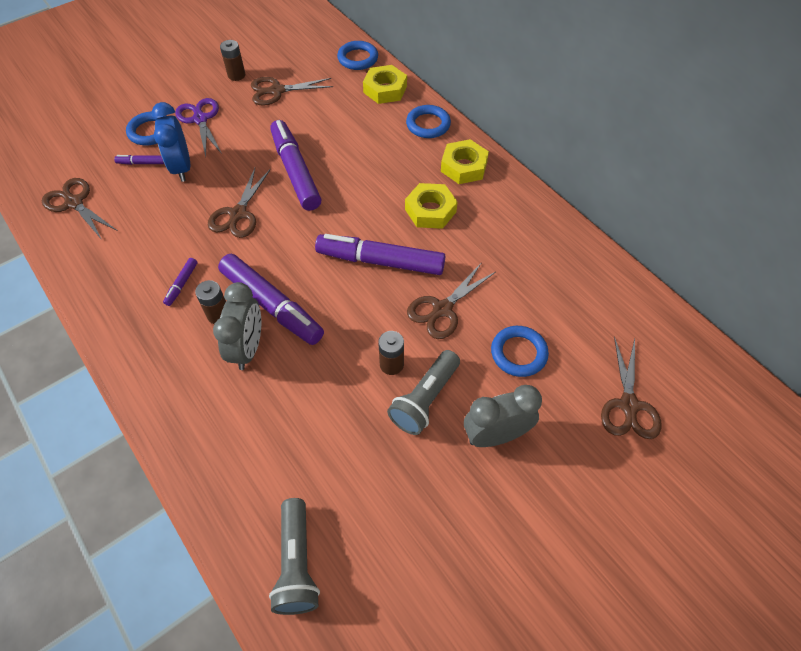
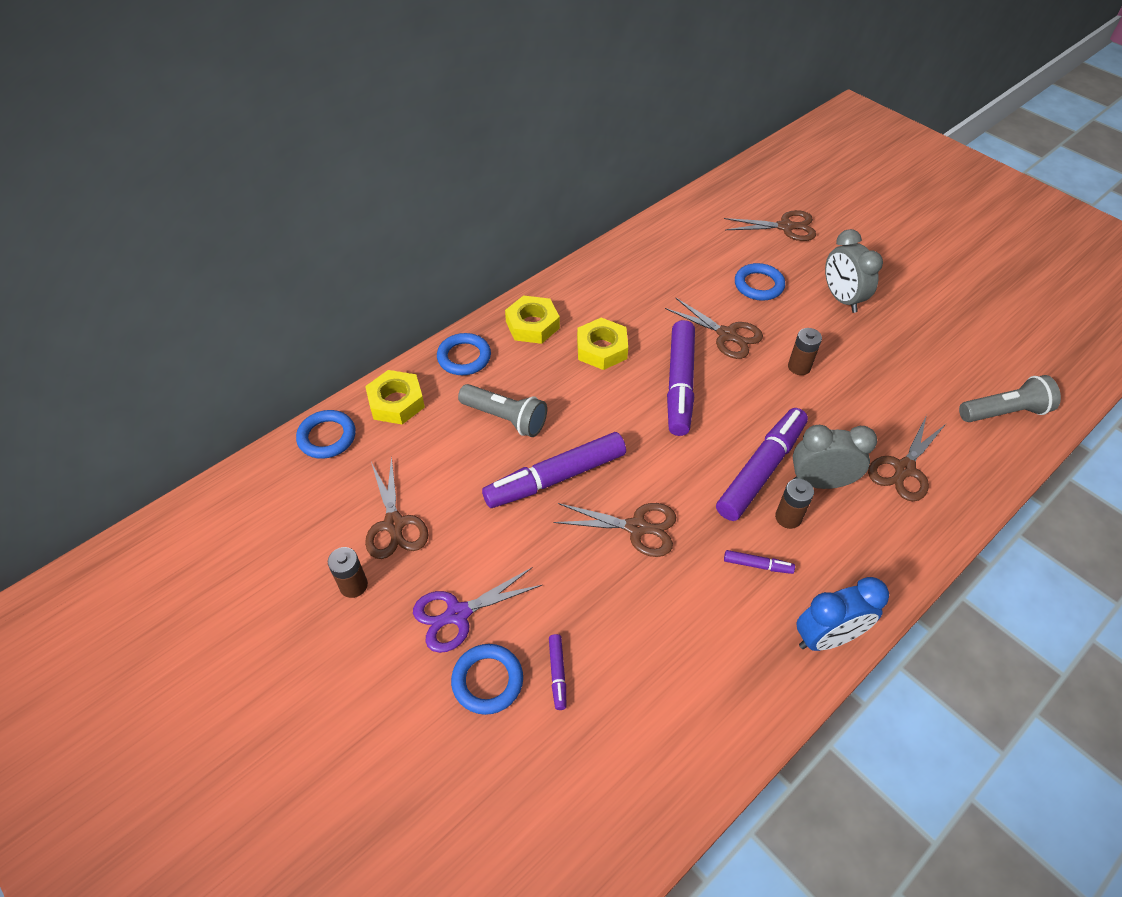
camera: 95 degrees left, 5 degrees down
(74, 203) = (651, 749): brown scissors -> brown scissors (904, 469)
(181, 168) = (562, 615): blue clock -> blue clock (827, 637)
(425, 399) = (825, 342): grey flashlight -> grey flashlight (505, 418)

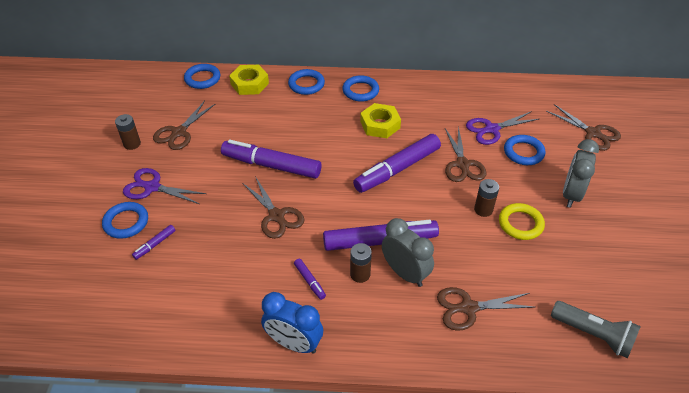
camera: 45 degrees right, 5 degrees down
(505, 418) = (286, 123): grey flashlight -> none
(532, 325) = (360, 91): yellow nut -> blue ring
(705, 280) = (491, 129): none -> purple scissors
(841, 357) = (520, 224): none -> yellow ring

